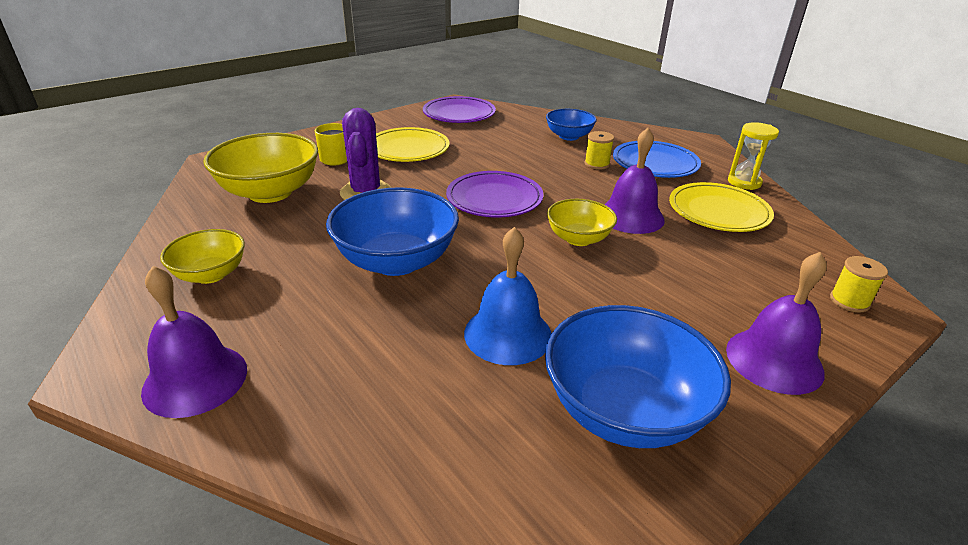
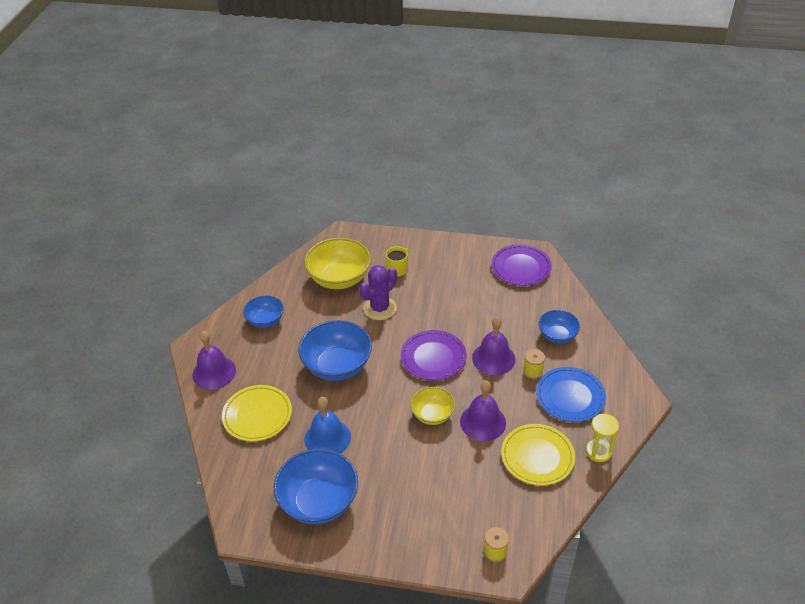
camera: 50 degrees right, 10 degrees up
(211, 274) = (265, 320): yellow bowl -> blue bowl
(408, 149) = (444, 285): yellow plate -> yellow plate (257, 415)
(774, 360) = (405, 538): purple bell -> purple bell (493, 358)

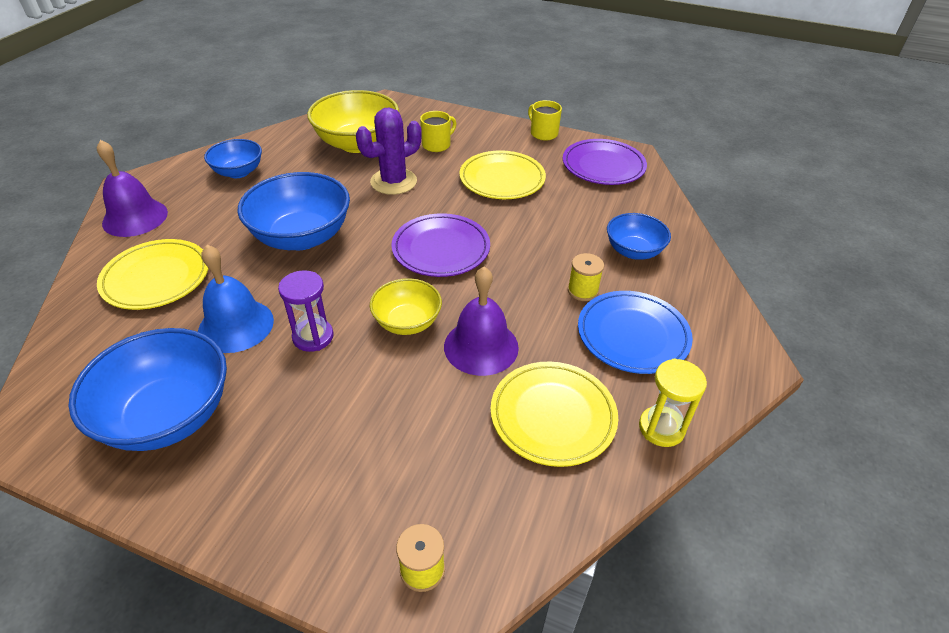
camera: 10 degrees right, 0 degrees up
(379, 436) = (313, 337): none -> purple hourglass
(454, 292) = (502, 179): none -> yellow plate
(470, 244) = (543, 133): none -> yellow mug
(493, 358) = (528, 264): purple bell -> none

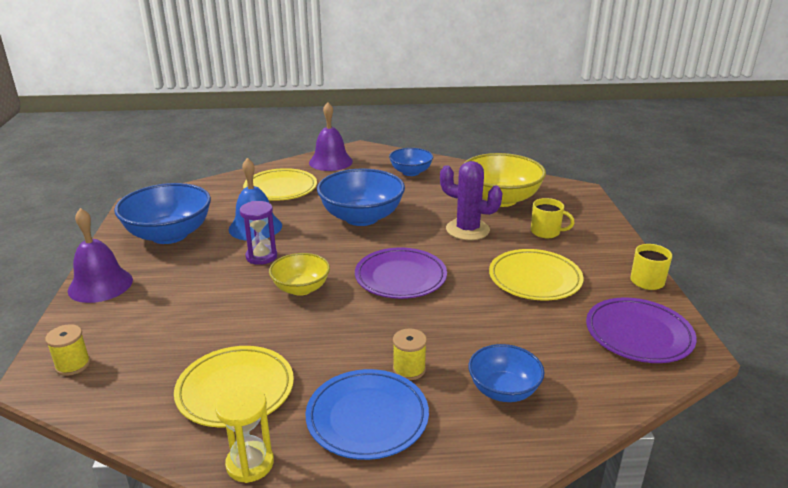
camera: 65 degrees right, 15 degrees down
(481, 346) = (295, 330): purple bell -> purple bell (100, 285)

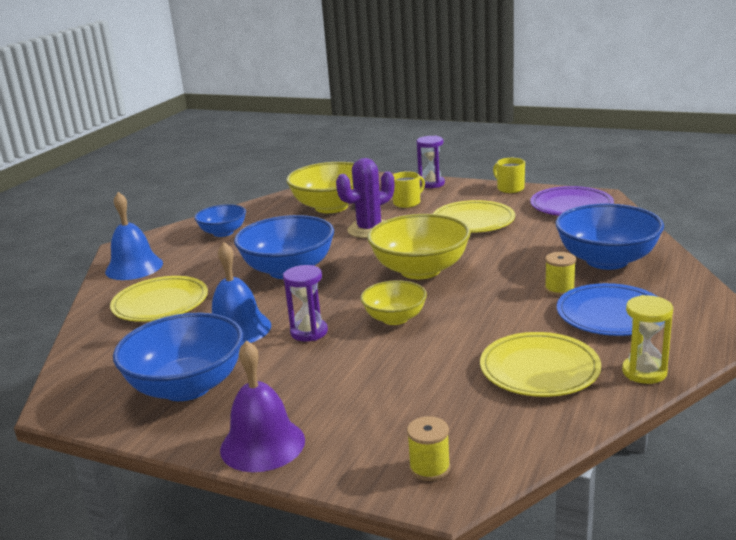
camera: 60 degrees left, 5 degrees down
(330, 162) = (134, 267): purple bell -> blue bell
(400, 277) = (420, 270): purple plate -> yellow bowl
(503, 390) = (606, 260): blue bowl -> blue bowl, size x1.72
(608, 232) = (431, 184): none -> purple hourglass

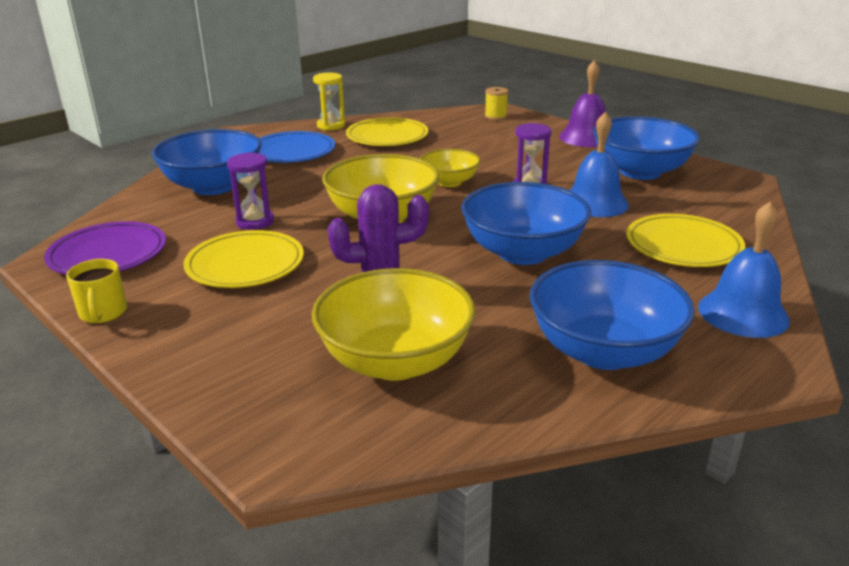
camera: 160 degrees left, 5 degrees up
(223, 232) = (603, 351): blue bowl -> blue bowl, size x1.72
(407, 203) = (275, 330): yellow mug -> none
(431, 184) = (179, 369): purple hourglass -> purple hourglass (255, 222)
(559, 289) = (293, 174): yellow spool -> none

